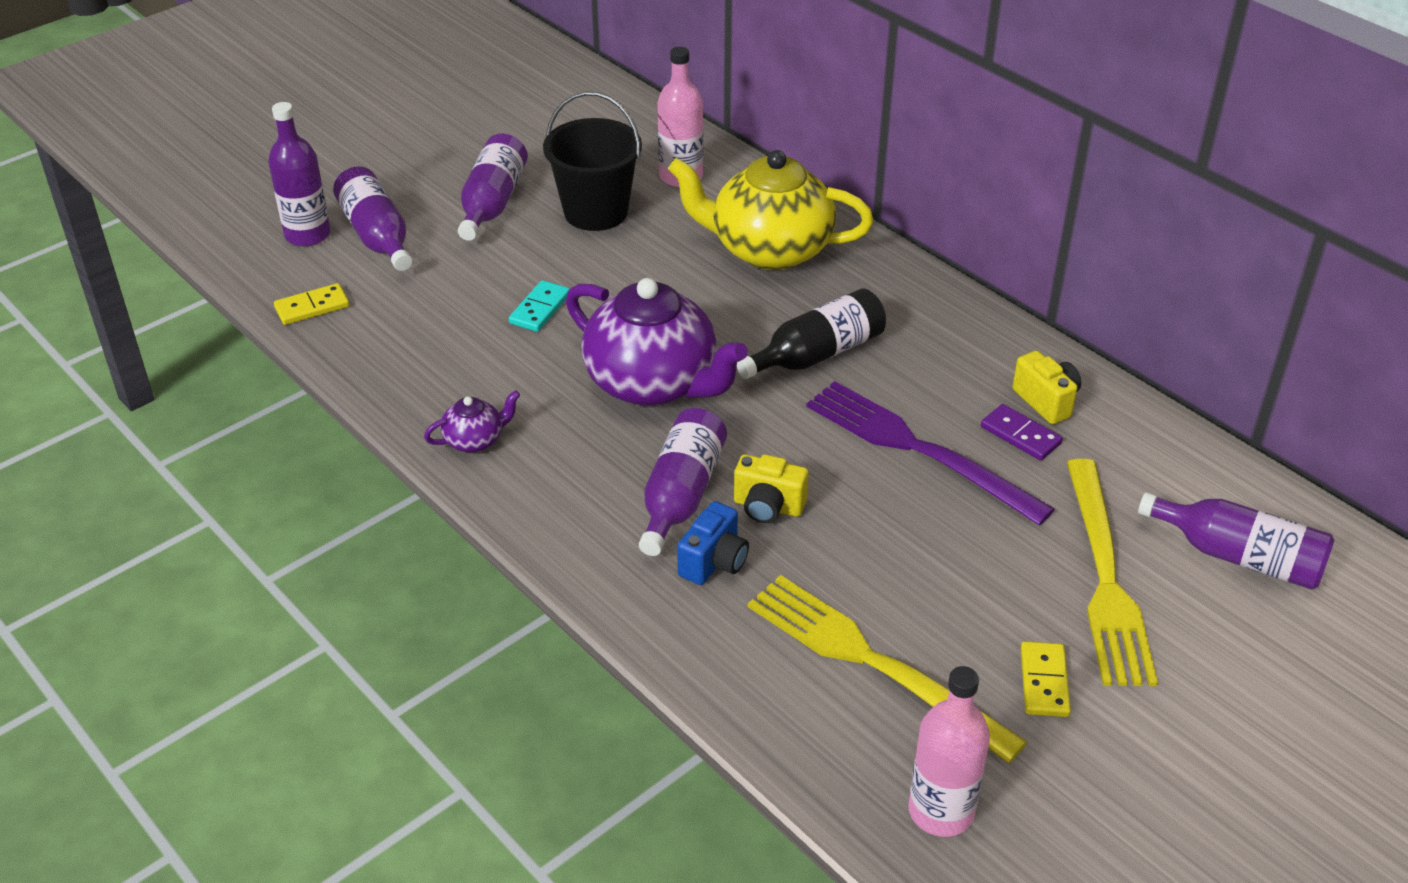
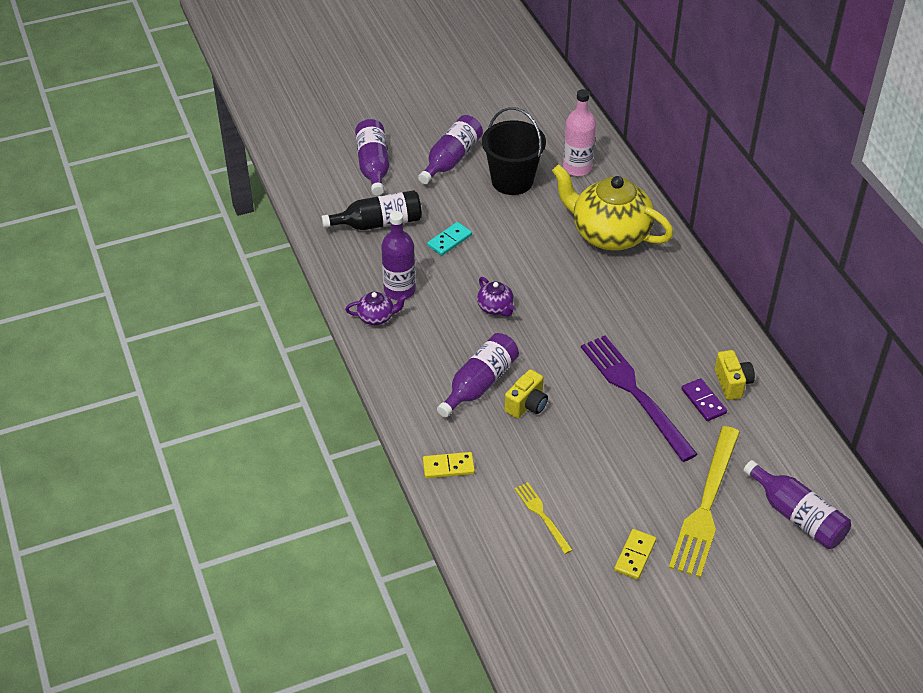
camera: 20 degrees right, 5 degrees up
(307, 235) = (333, 155): purple bottle -> purple bottle (399, 290)
(312, 307) = (317, 206): yellow domino -> yellow domino (448, 467)
(654, 383) = (495, 308): purple teapot -> purple teapot, size x0.44
(714, 562) = (480, 430): blue camera -> none
(768, 507) = (527, 405): yellow camera -> yellow camera turned 90 degrees counterclockwise
(817, 354) = (604, 314): black bottle -> black bottle (379, 223)
(874, 663) = (542, 516): yellow fork -> yellow fork, size x0.49
(941, 811) = (537, 609): pink bottle -> none

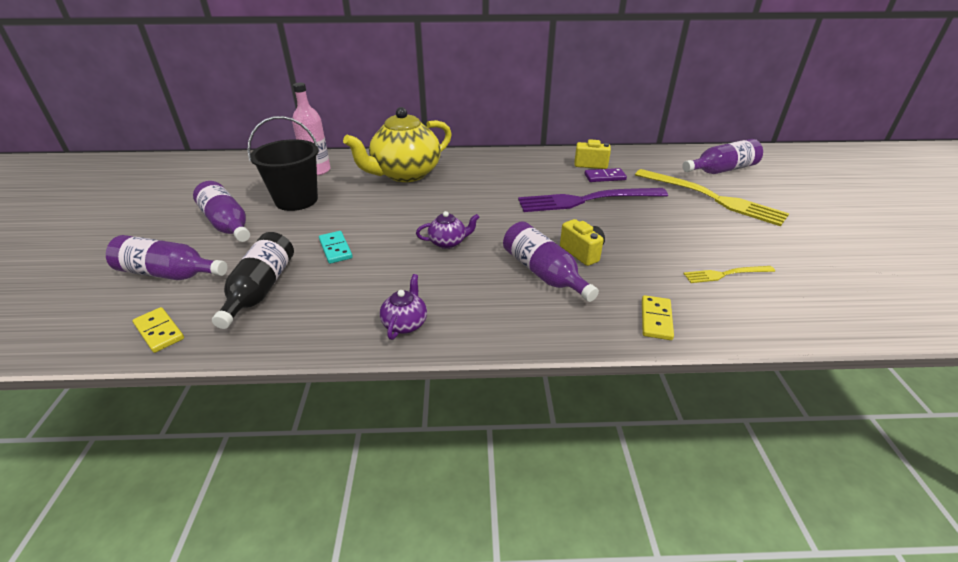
camera: 70 degrees left, 10 degrees down
(399, 290) = (377, 297): purple bottle -> none
(635, 556) = (769, 238): yellow domino -> yellow domino (159, 331)

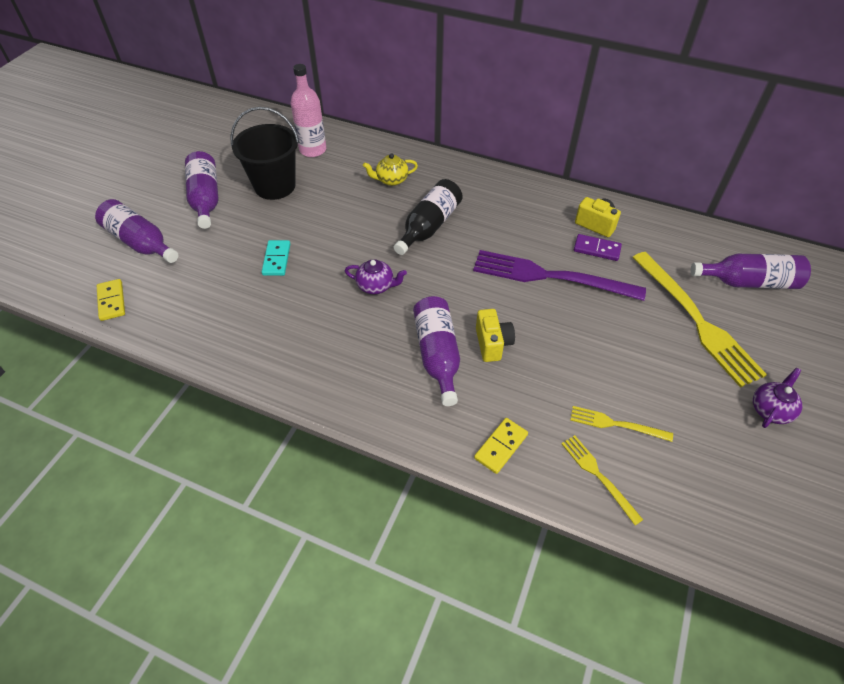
camera: 25 degrees right, 15 degrees up
(261, 289) = (198, 284): black bottle -> black bottle (429, 226)
(405, 174) = (391, 180): yellow teapot -> yellow teapot, size x0.44
(405, 323) = (286, 364): purple teapot -> purple teapot (770, 409)
(749, 312) = (598, 476): none -> yellow fork

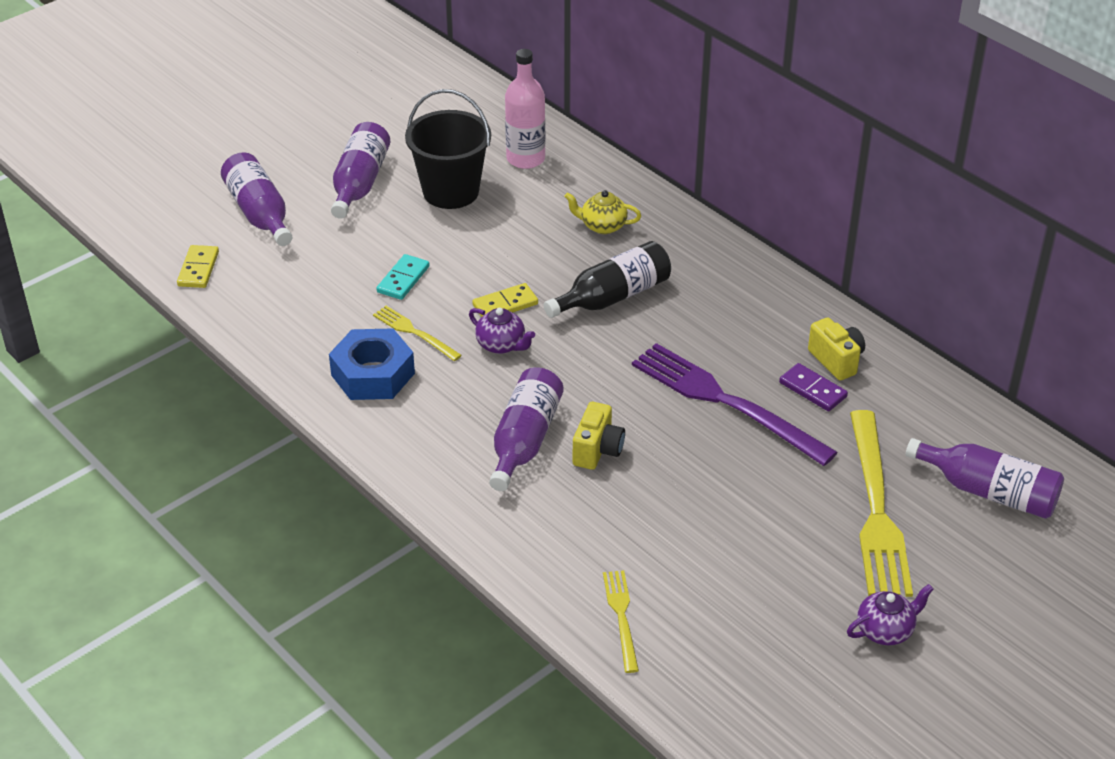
camera: 25 degrees right, 10 degrees down
(295, 341) = (372, 374): none -> blue nut
(500, 446) = (532, 552): yellow domino -> yellow domino (505, 304)
(616, 424) = (682, 578): yellow fork -> yellow fork (414, 332)

